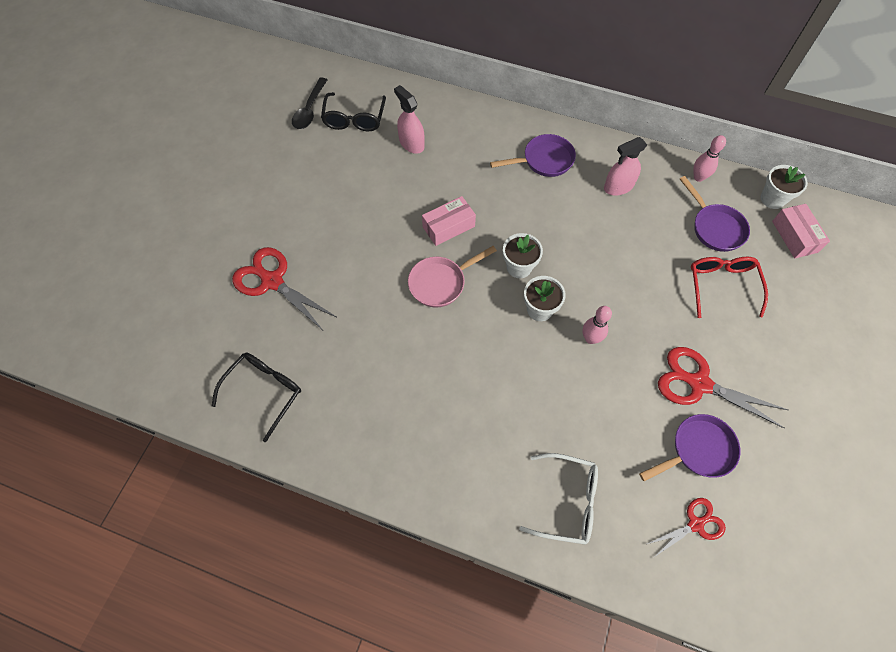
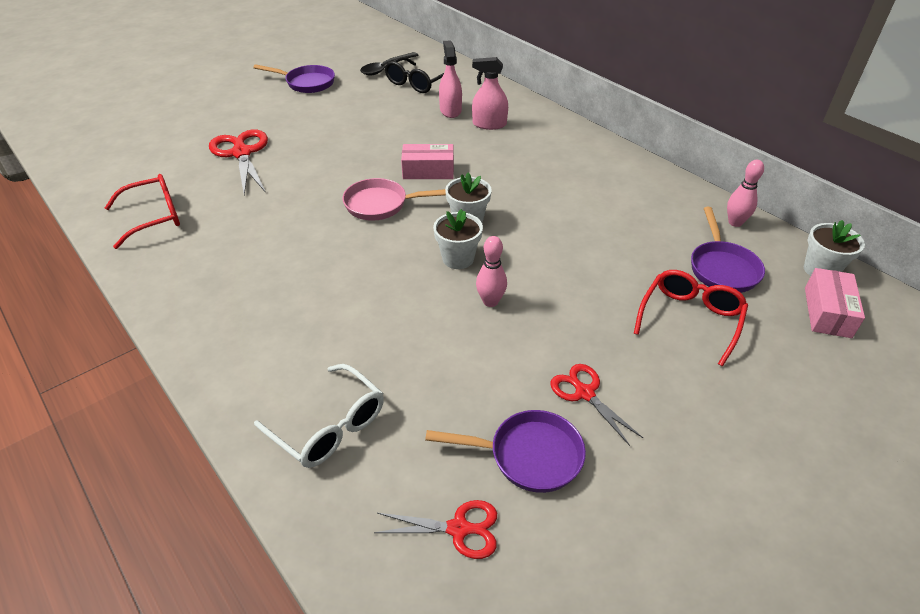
camera: 30 degrees right, 20 degrees down
(264, 392) = (154, 217): black glasses -> red glasses
(544, 160) = (567, 158): purple pan -> purple pan (307, 83)
(618, 187) = (631, 200): pink spray bottle -> pink spray bottle (489, 124)
(698, 383) = (584, 392): red scissors -> red scissors, size x0.60

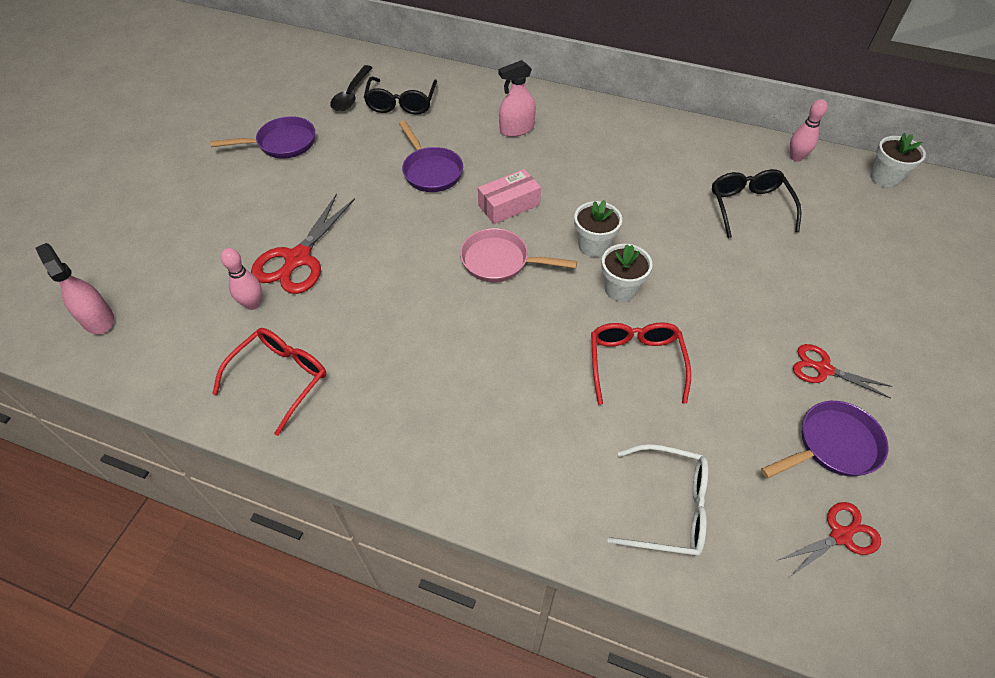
camera: 30 degrees left, 10 degrees up
(241, 153) = (297, 259): red scissors -> red scissors turned 105 degrees counterclockwise
(381, 205) = (500, 261): pink pan -> pink pan turned 45 degrees clockwise
(450, 110) = (465, 126): pink spray bottle -> pink spray bottle (98, 319)
(490, 301) = (684, 320): pink bowling pin -> pink bowling pin (253, 304)
(643, 244) = (749, 207): none -> black glasses
(690, 319) = (838, 265): red glasses -> red glasses (635, 363)
(722, 268) = (821, 206): purple pan -> purple pan (431, 171)
(827, 312) = (916, 215): pink box -> none

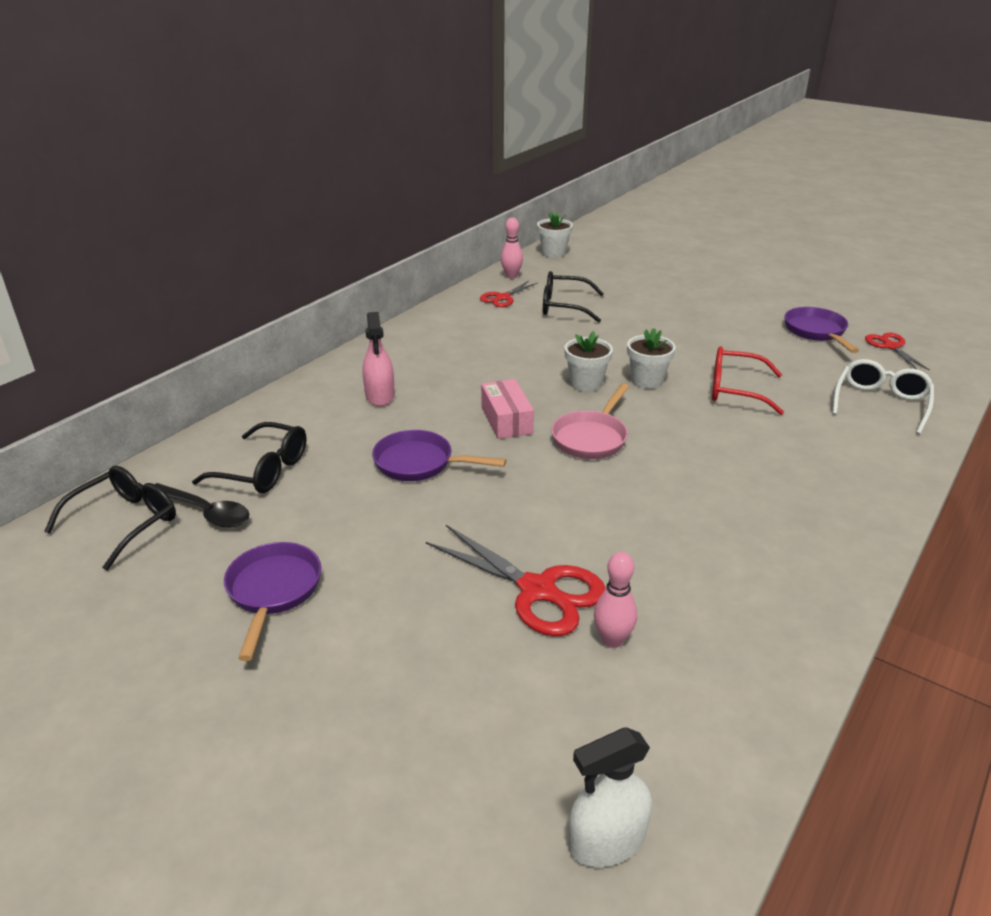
camera: 75 degrees left, 20 degrees down
(98, 319) = (607, 841): pink spray bottle -> white spray bottle
(280, 379) = (745, 619): red glasses -> none
(335, 70) = (124, 522): none -> black glasses
(431, 171) = (420, 463): purple pan -> purple pan turned 150 degrees counterclockwise
(822, 369) = (746, 319): red scissors -> red scissors (502, 298)

